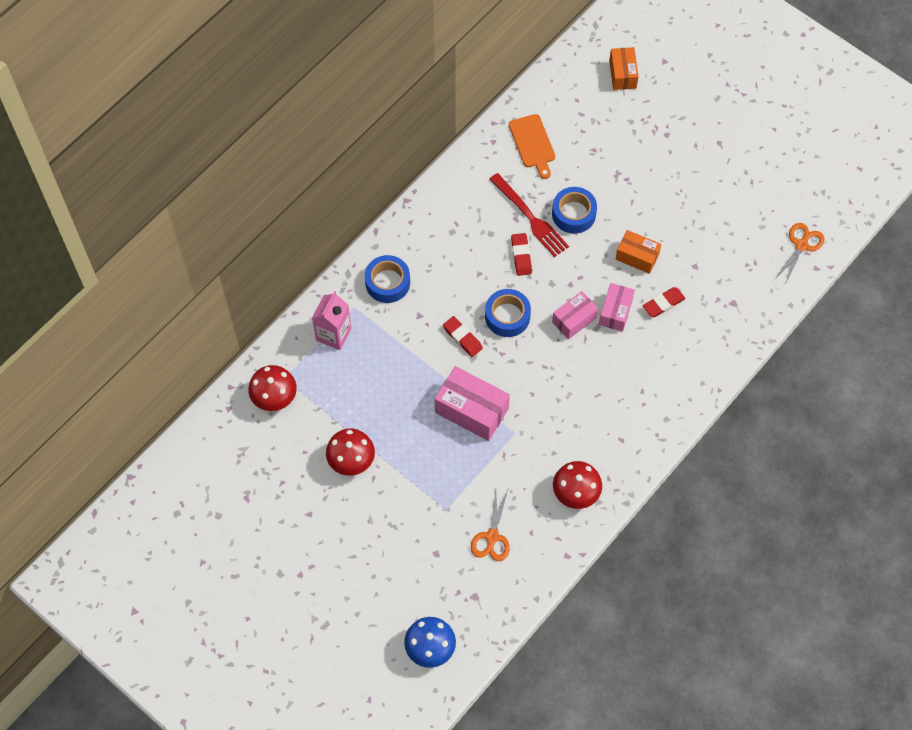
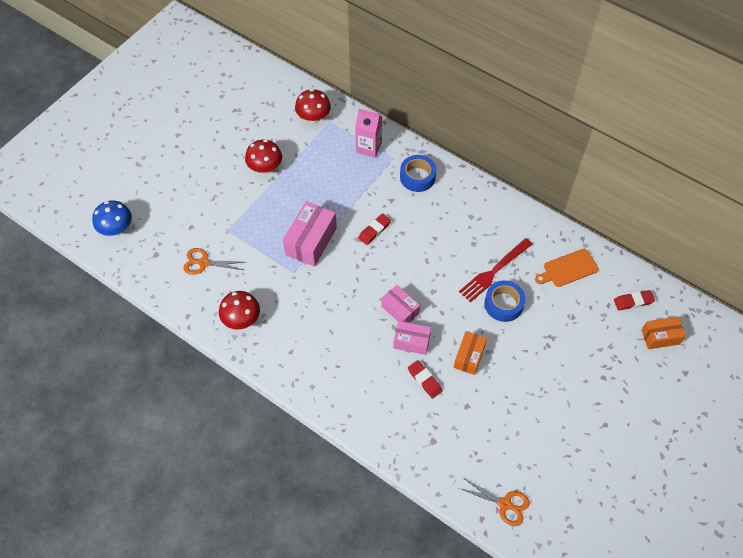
camera: 85 degrees right, 5 degrees down
(507, 316) = (397, 260): blue tape -> none
(521, 256) = (456, 267): red eraser -> red eraser (633, 301)

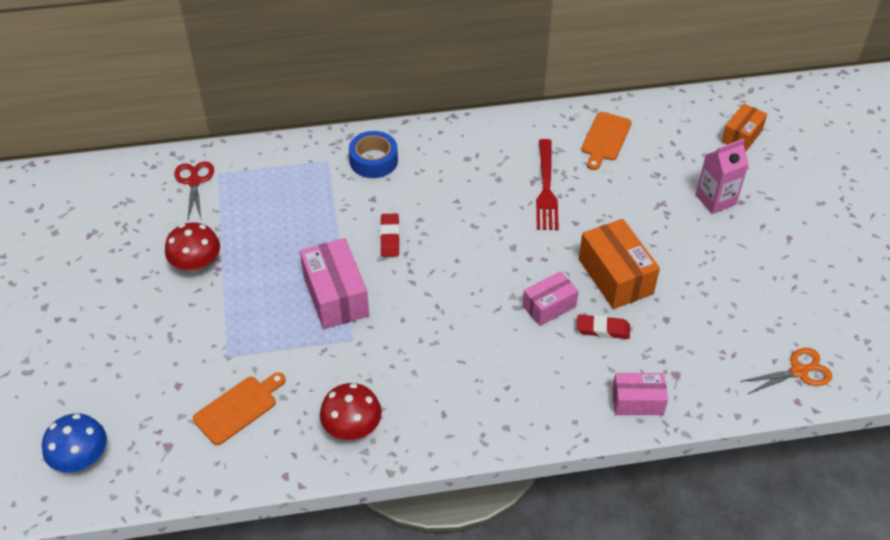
camera: 45 degrees left, 10 degrees down
(203, 262) = (238, 408): orange scissors -> orange cutting board
(313, 117) = (194, 181): red mushroom -> red scissors
(369, 147) = (290, 168): pink carton -> pink carton (715, 200)
(400, 310) = (503, 287): pink box -> pink box (637, 401)
(469, 357) = (615, 276): orange box -> orange box, size x1.59
(503, 304) = (589, 209): blue tape -> none
(633, 301) = (688, 125): red eraser -> none

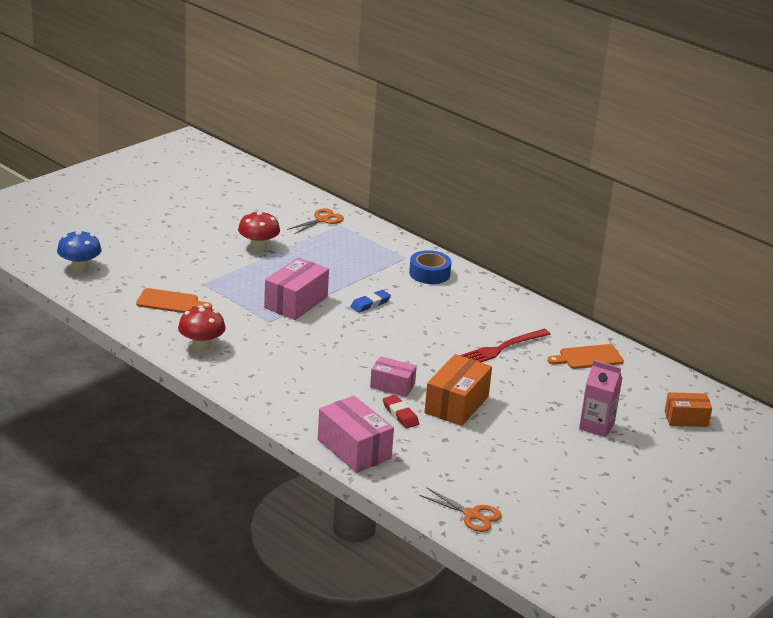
camera: 50 degrees right, 20 degrees down
(194, 181) = (322, 220): red scissors -> orange scissors
(390, 237) = (370, 304): red eraser -> blue eraser
(637, 401) = (354, 449): pink box -> pink box, size x1.59

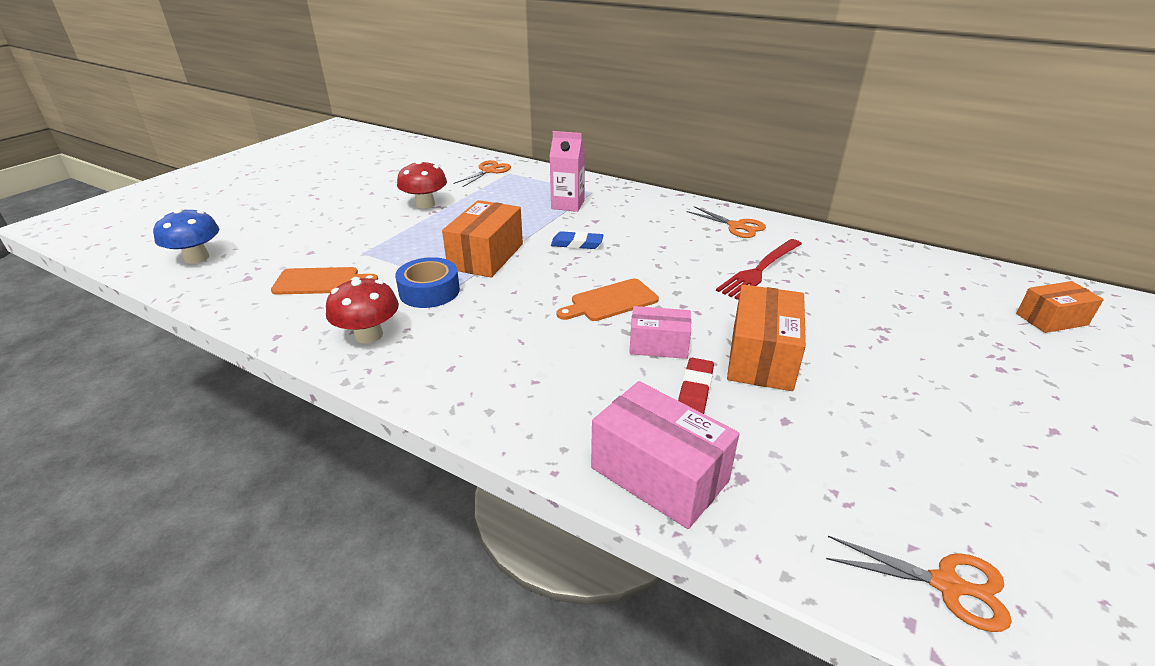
camera: 10 degrees left, 5 degrees up
(296, 302) = (486, 256): pink box -> orange box
(370, 304) = (577, 244): blue eraser -> blue eraser turned 60 degrees clockwise
(400, 414) = (695, 390): red eraser -> red eraser turned 60 degrees clockwise
(429, 273) = (626, 203): blue tape -> blue tape (429, 291)
(510, 310) = (736, 226): none -> orange scissors
(588, 357) = (864, 263): orange cutting board -> orange cutting board (611, 301)
(596, 426) = (963, 353): pink carton -> pink carton (567, 205)

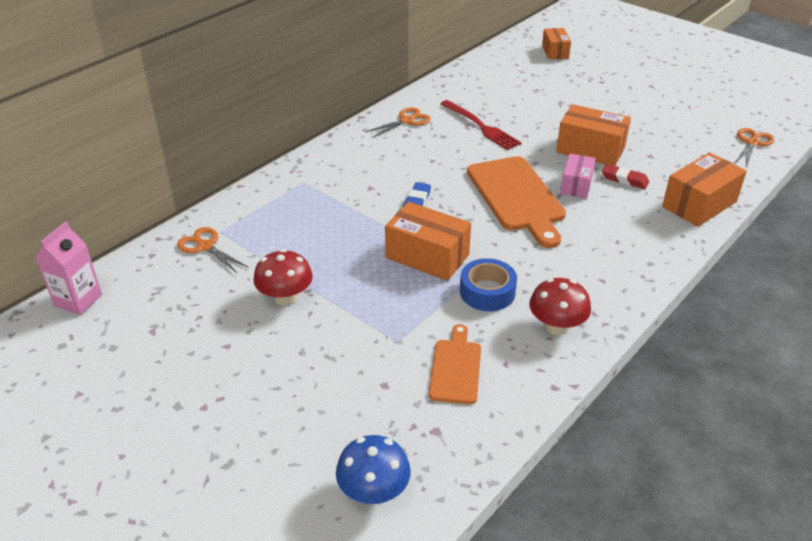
camera: 80 degrees left, 5 degrees up
(567, 205) = (328, 199): pink carton -> pink carton (78, 300)
(611, 301) = (516, 197): orange cutting board -> orange cutting board, size x1.78
(659, 474) = (699, 204): pink box -> orange box

